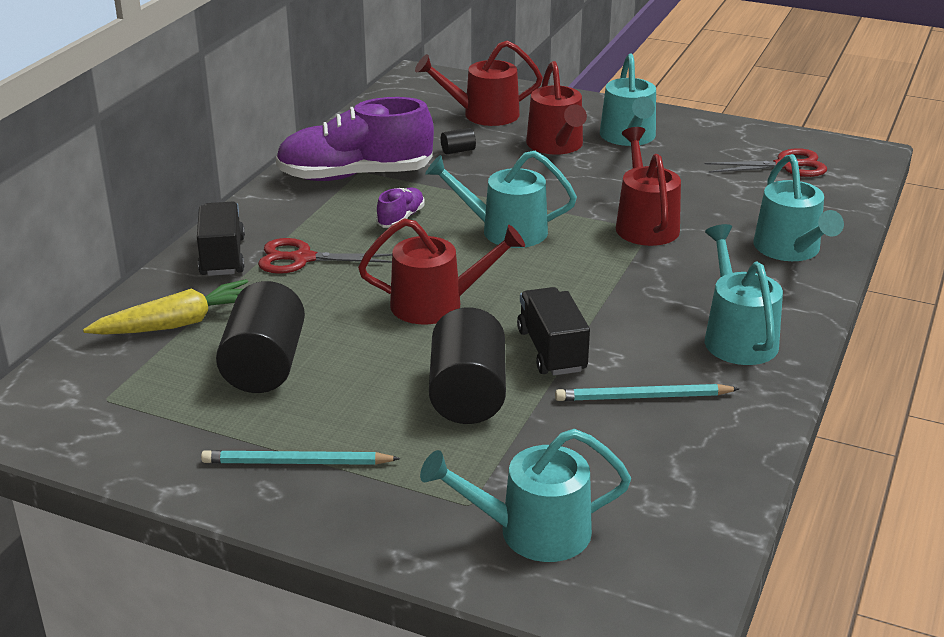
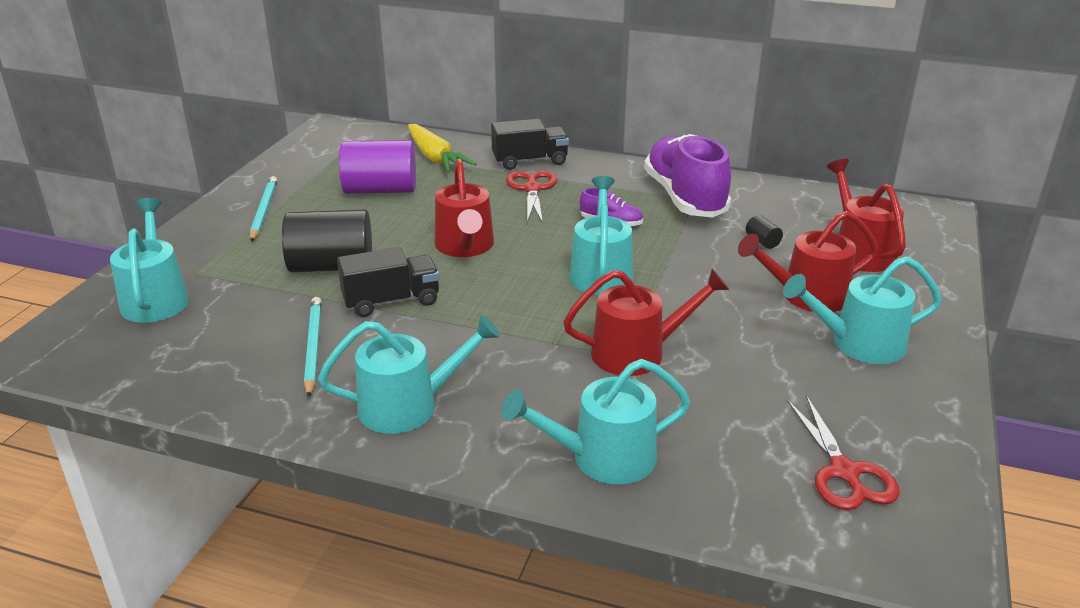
camera: 85 degrees right, 0 degrees up
(264, 365) = (380, 190): black cylinder -> purple cylinder

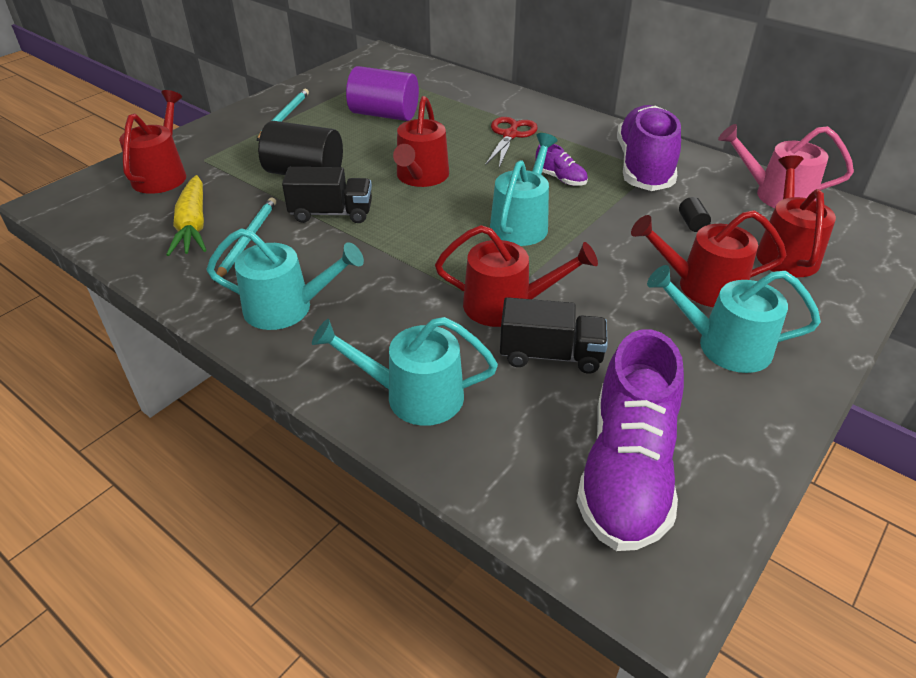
camera: 20 degrees right, 10 degrees up
(155, 298) = (162, 174): turquoise watering can -> red watering can
(435, 157) = (446, 93): yellow carrot -> yellow carrot (193, 225)
(530, 161) = (524, 109): black truck -> black truck (550, 355)
(821, 202) = (776, 195): none -> pink watering can
(844, 472) = (627, 470): red scissors -> purple shoe

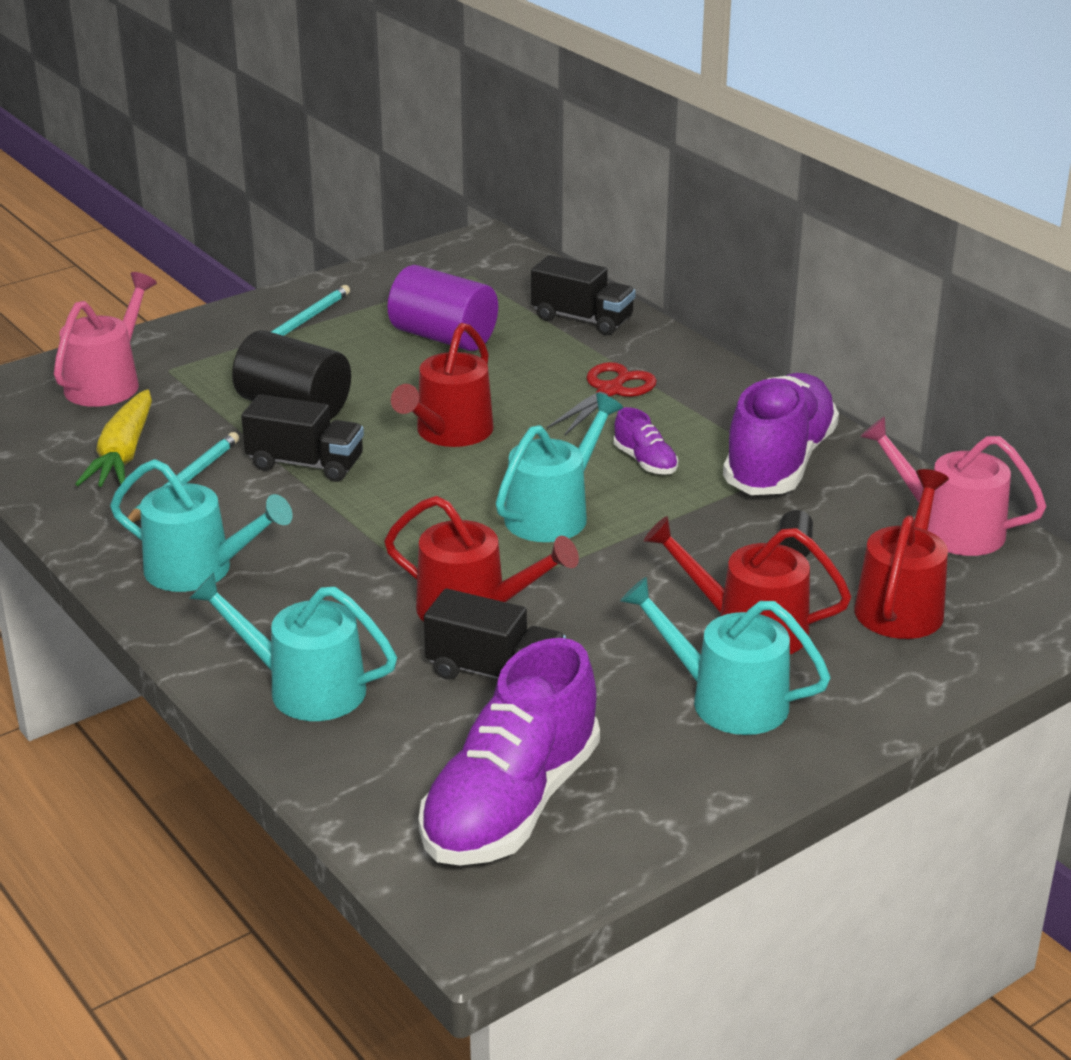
camera: 15 degrees right, 10 degrees down
(162, 174) = (107, 383): red watering can -> pink watering can
(466, 93) = (582, 319): none -> black truck

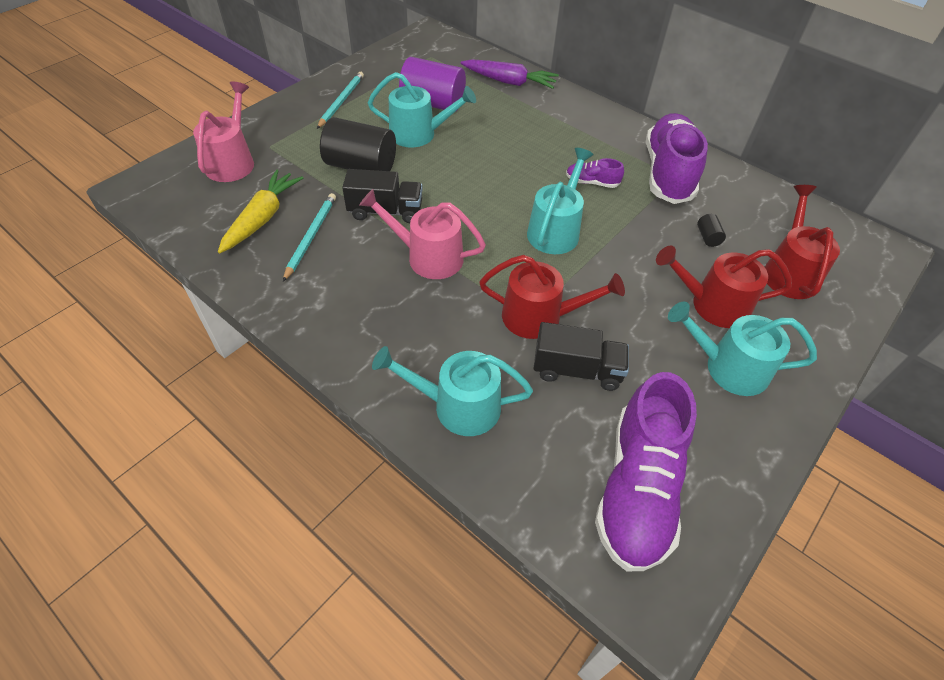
camera: 15 degrees left, 20 degrees up
(123, 454) = (262, 218): yellow carrot -> yellow carrot turned 150 degrees counterclockwise
(198, 569) = (347, 310): turquoise watering can -> turquoise watering can (418, 134)
(449, 433) = (466, 175): red watering can -> none
(582, 319) = (509, 82): black truck -> purple carrot
(610, 391) = (548, 132): red scissors -> none
(645, 462) = (592, 182): purple shoe -> purple shoe turned 150 degrees clockwise
(950, 528) = (785, 210): pink watering can -> pink watering can (428, 257)

